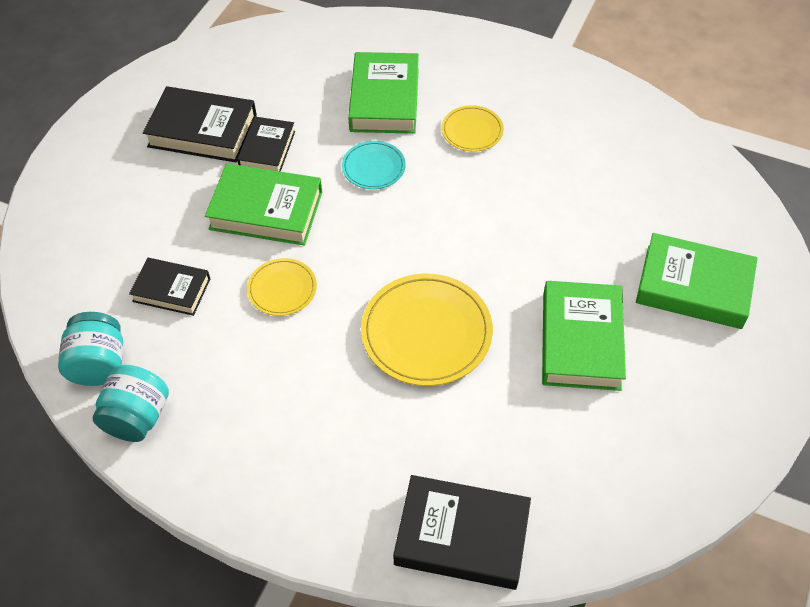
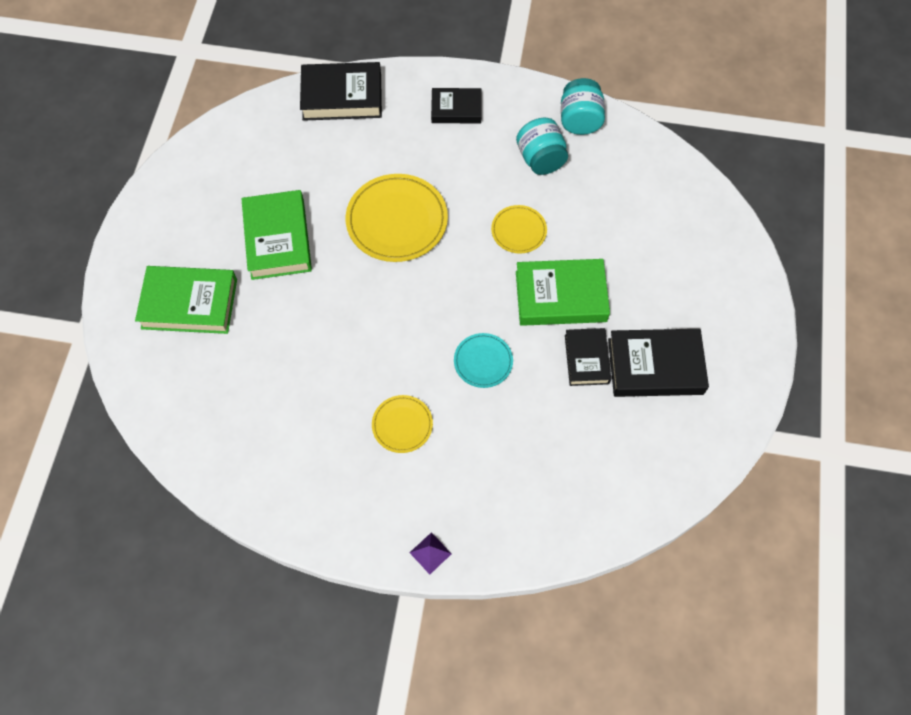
camera: 165 degrees right, 10 degrees up
(99, 364) = (626, 148): turquoise jar -> turquoise jar (540, 159)
(171, 290) = (603, 211): black book -> black book (456, 109)
(385, 99) = (497, 445): green book -> none
(470, 39) = (430, 553): none -> purple pyramid

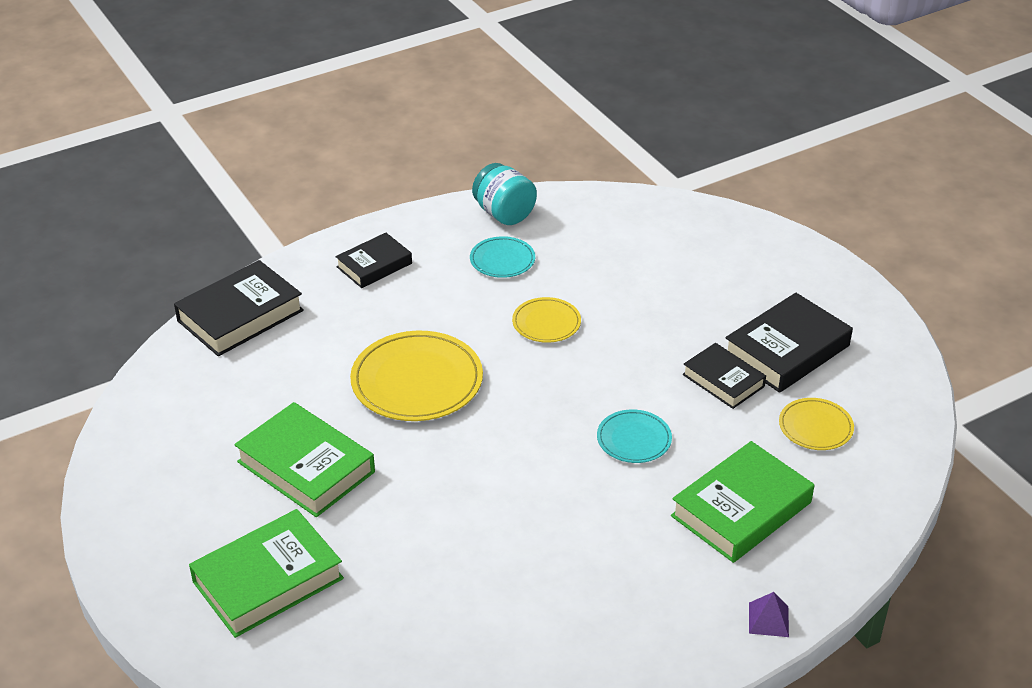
camera: 40 degrees left, 25 degrees down
(402, 425) = (618, 537): yellow plate -> yellow plate (815, 427)
(540, 159) = (502, 260): turquoise jar -> turquoise plate
(560, 296) = (644, 349): green book -> green book (741, 509)

